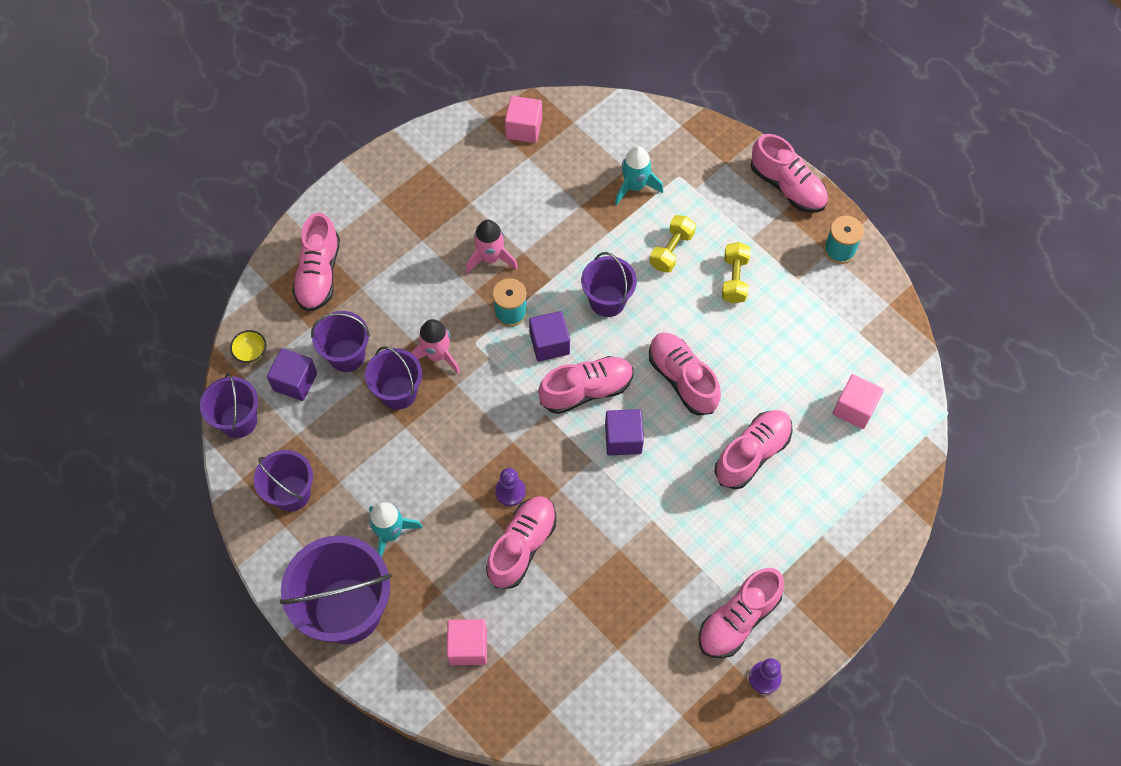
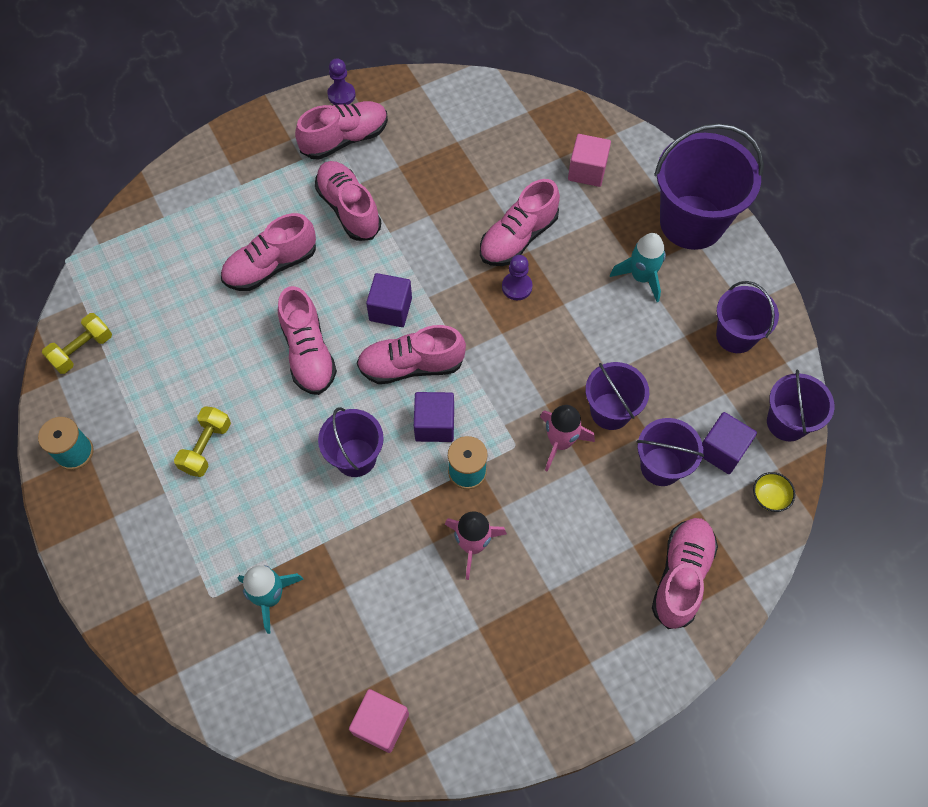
camera: 165 degrees left, 0 degrees up
(671, 250) = (261, 500): yellow dumbbell -> yellow dumbbell (82, 350)
(787, 186) = (90, 548): pink shoe -> pink shoe (349, 209)
(854, 408) = (152, 284): pink cube -> none

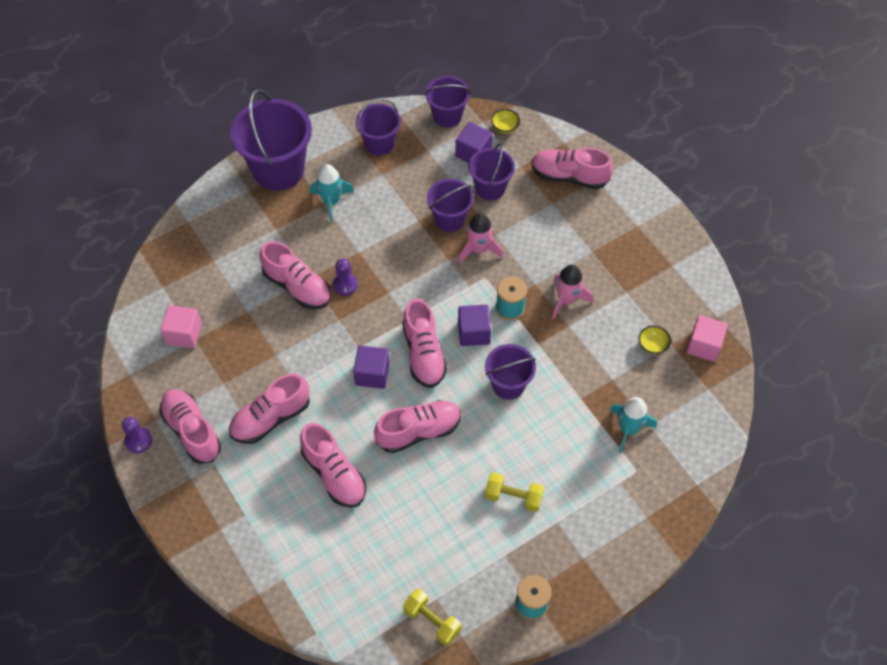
camera: 95 degrees left, 5 degrees down
(390, 650) = (652, 345): none -> yellow bowl
(587, 171) = (228, 240): pink cube -> pink cube (184, 334)

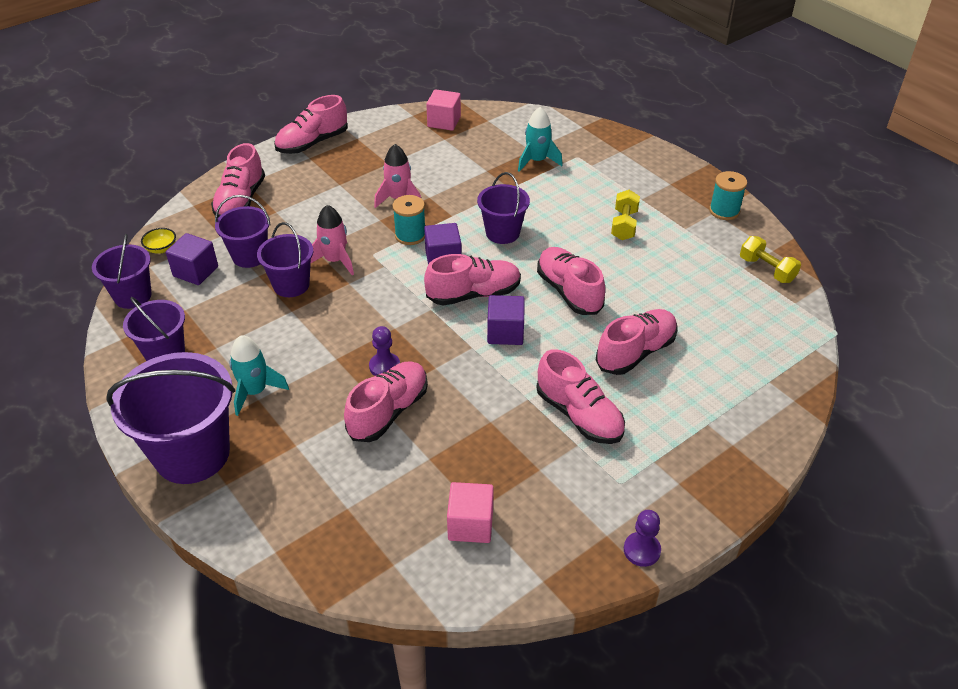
camera: 95 degrees left, 15 degrees down
(192, 431) = (614, 492): pink shoe -> pink shoe (312, 143)
(432, 621) = (767, 270): yellow dumbbell -> yellow dumbbell turned 75 degrees counterclockwise
(652, 345) = (446, 148): yellow bowl -> none

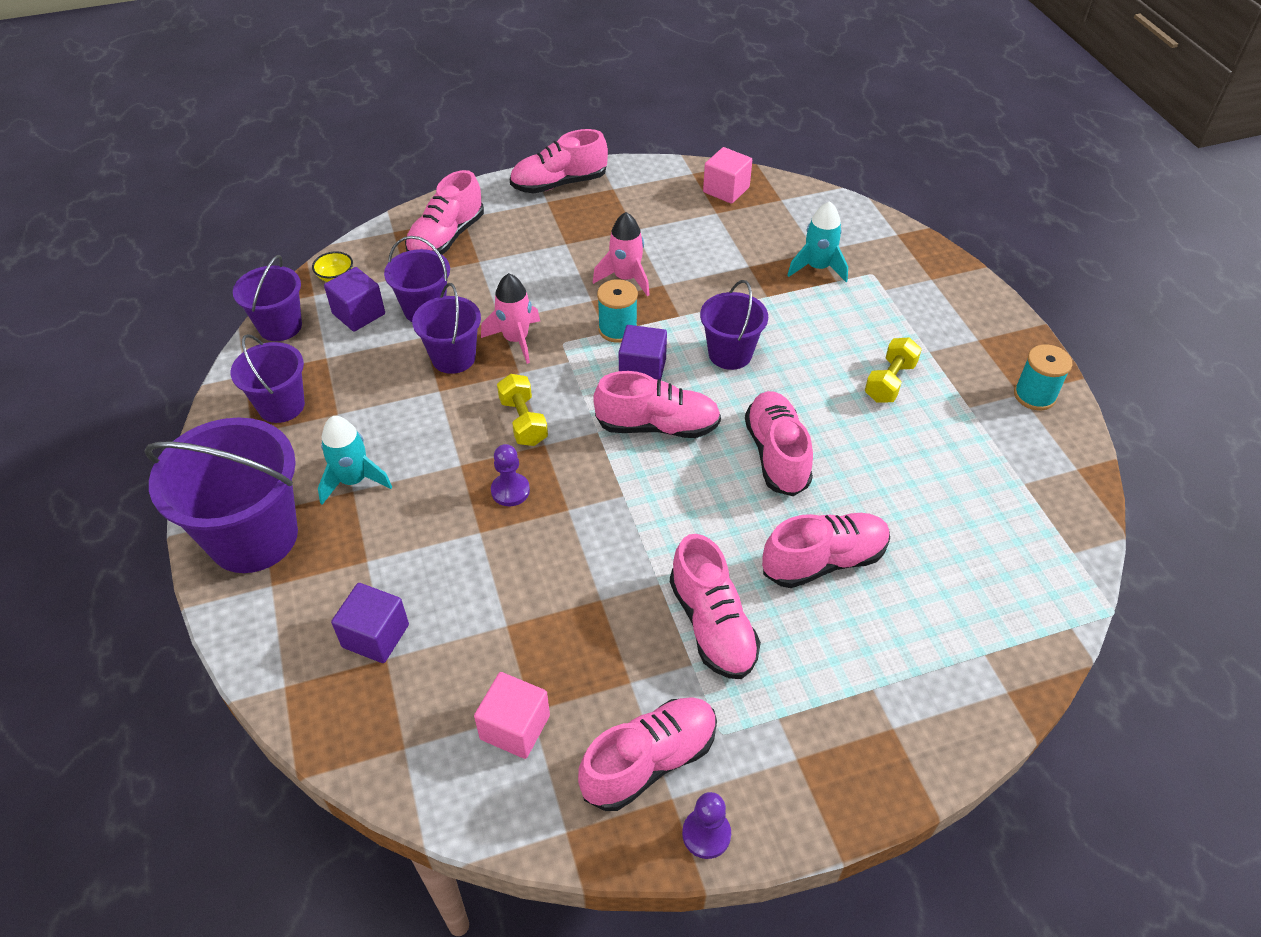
camera: 20 degrees right, 5 degrees up
(388, 411) = (488, 550): pink shoe -> pink shoe (649, 761)
(505, 332) = (672, 487): purple cube -> purple cube (375, 636)
(767, 270) = (1055, 494): yellow dumbbell -> yellow dumbbell (523, 421)

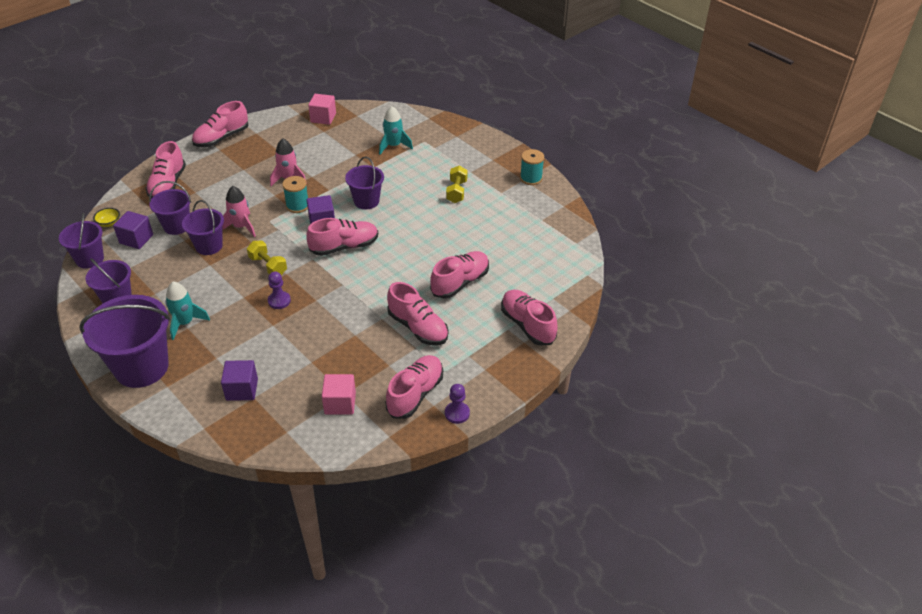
camera: 25 degrees left, 5 degrees down
(776, 454) = (414, 242): pink shoe -> pink shoe (527, 325)

